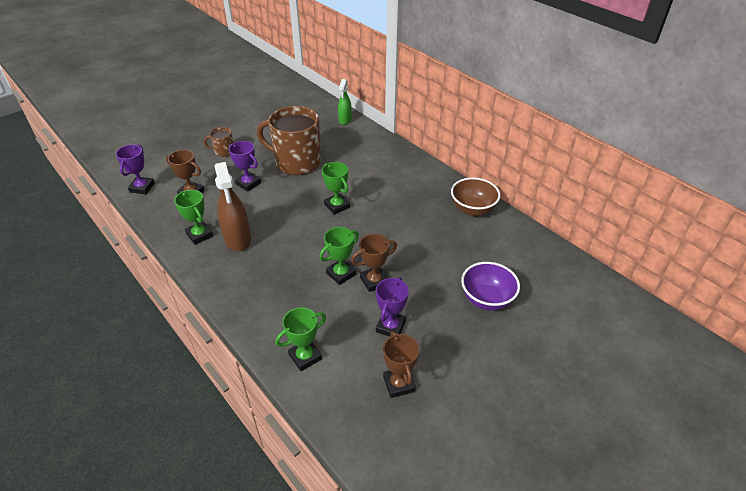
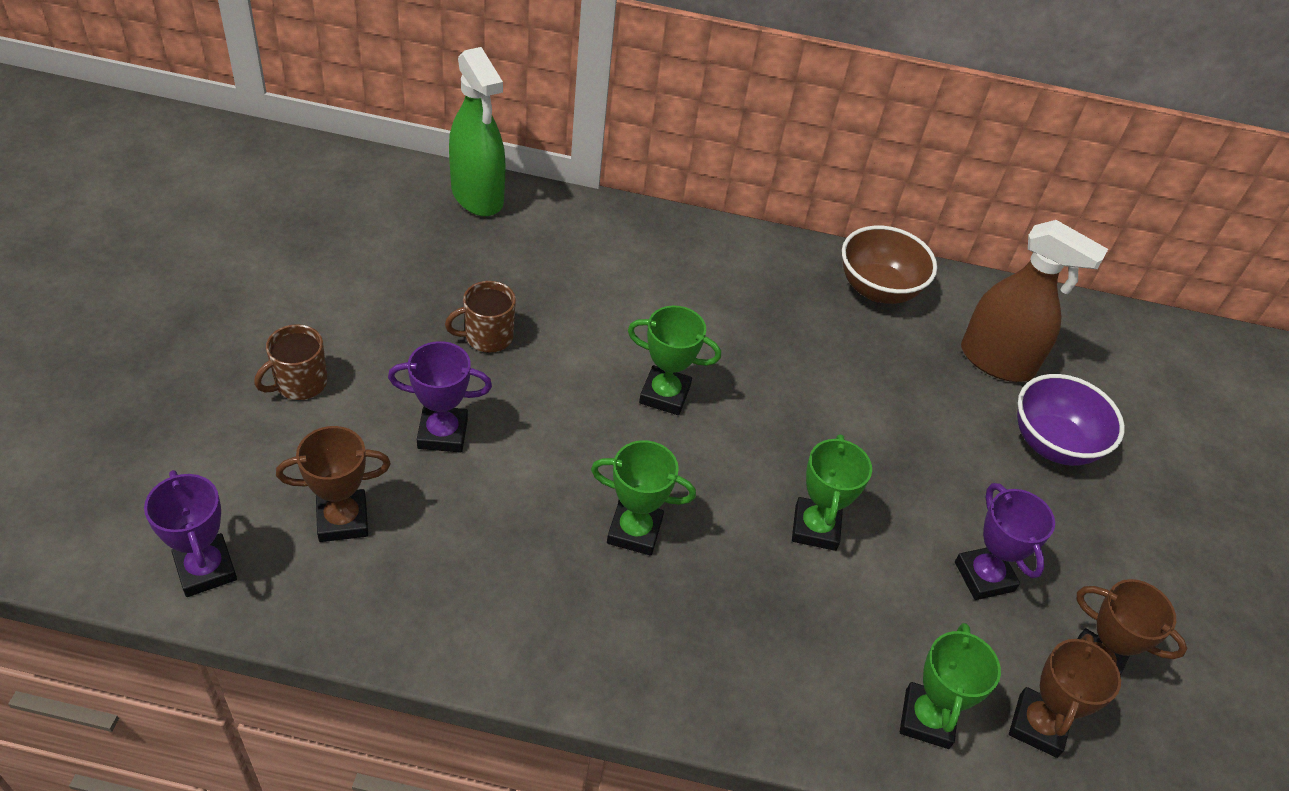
camera: 45 degrees left, 5 degrees up
(199, 235) = (475, 605): green trophy -> green trophy (634, 531)
(238, 239) = (562, 568): brown spray bottle -> brown spray bottle (997, 361)
(296, 162) = (487, 337): brown mug -> brown mug, size x0.45
(345, 120) = (477, 196): green spray bottle -> green spray bottle, size x1.62
(374, 281) = (878, 509): brown trophy -> brown trophy (1038, 725)

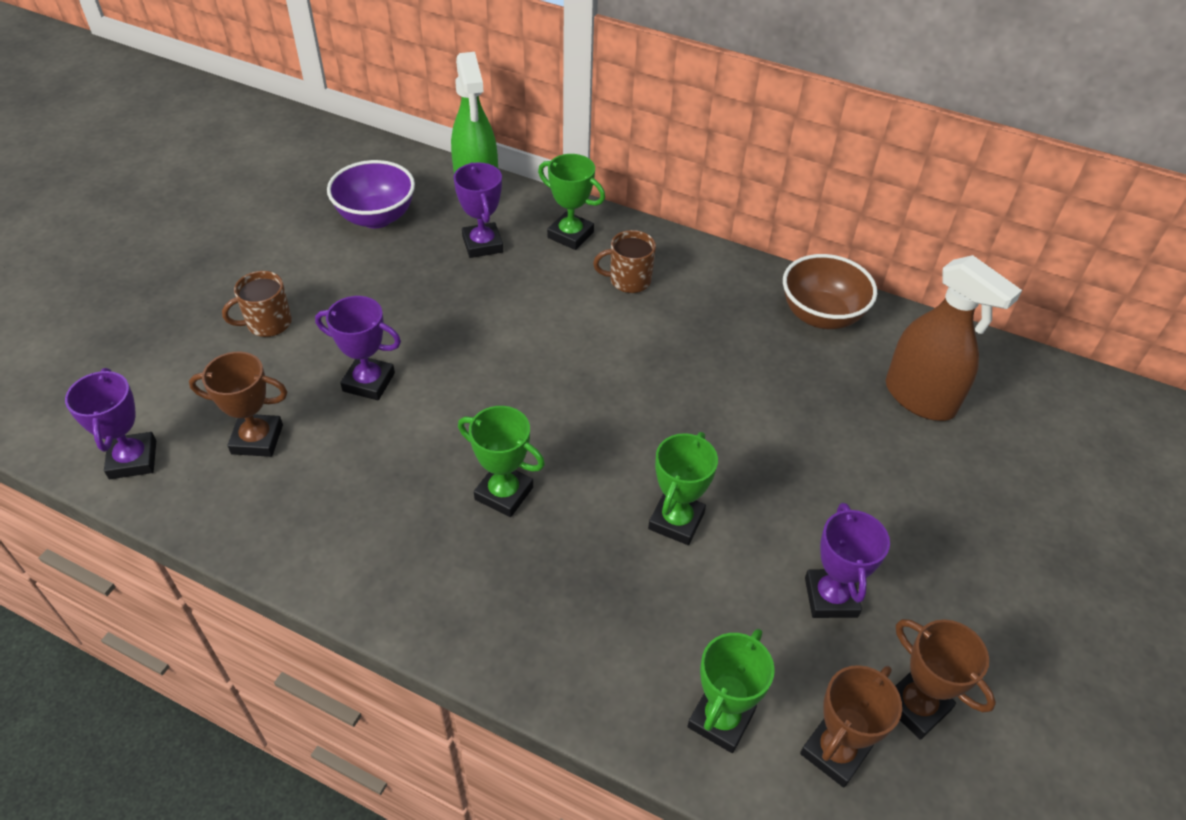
camera: 20 degrees right, 0 degrees up
(487, 337) = (439, 308): brown mug -> brown mug (628, 280)
(507, 257) = (482, 244): none -> purple trophy
(664, 395) = (578, 380): green trophy -> green trophy (570, 235)
(1052, 444) = (951, 484): purple bowl -> purple bowl (376, 217)

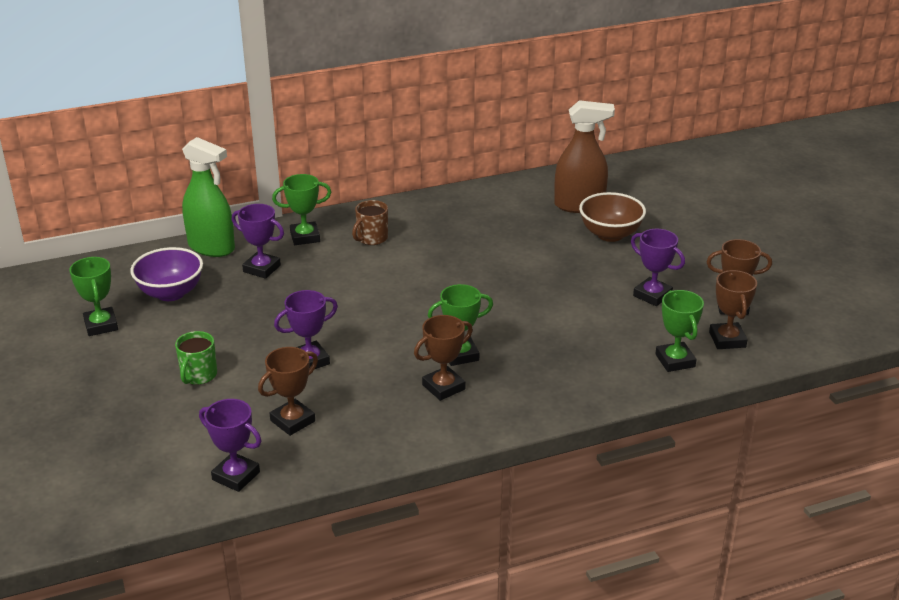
camera: 45 degrees left, 15 degrees down
(267, 323) = (198, 375): brown mug -> green mug
(430, 520) = (443, 387): none -> brown trophy
(676, 521) = (552, 312): green trophy -> green trophy (101, 325)
(821, 315) = (488, 199): brown bowl -> brown bowl (610, 234)

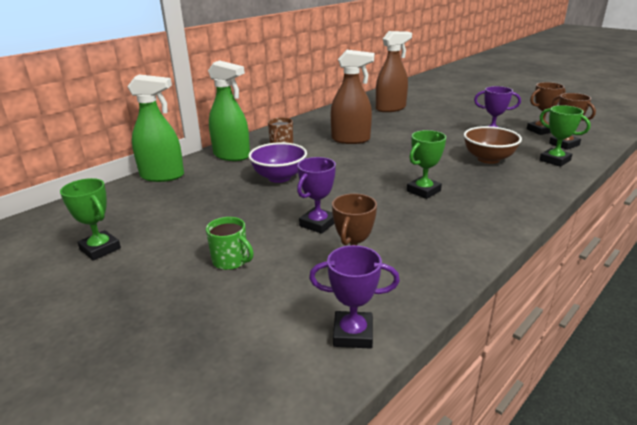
camera: 25 degrees left, 5 degrees down
(171, 293) = (151, 210): purple bowl -> purple bowl (279, 177)
(198, 375) = (231, 261): green mug -> green mug turned 45 degrees counterclockwise
(262, 268) = (216, 179): purple trophy -> none
(305, 237) = (232, 156): green trophy -> green spray bottle
(443, 387) = (439, 212): brown trophy -> none
(464, 250) = (351, 139): none -> brown spray bottle
(610, 234) = (426, 116): brown bowl -> brown bowl (488, 159)

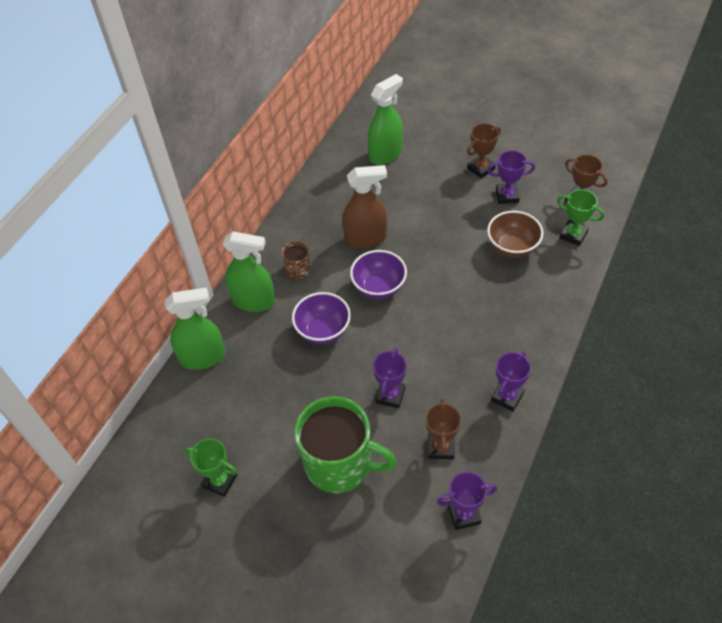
camera: 15 degrees left, 25 degrees up
(231, 261) = (340, 464): green mug -> green mug, size x2.23
(347, 163) = (379, 287): none -> purple bowl
(391, 108) = (386, 154): brown spray bottle -> green spray bottle
(423, 191) = (465, 320): green trophy -> none
(450, 246) = (507, 397): none -> purple trophy
(540, 130) = (554, 174): brown trophy -> brown trophy (481, 168)

